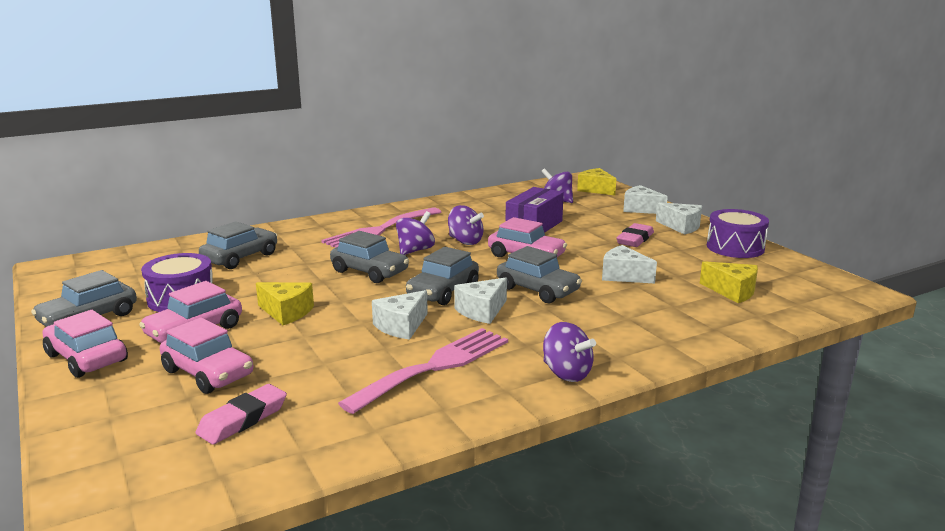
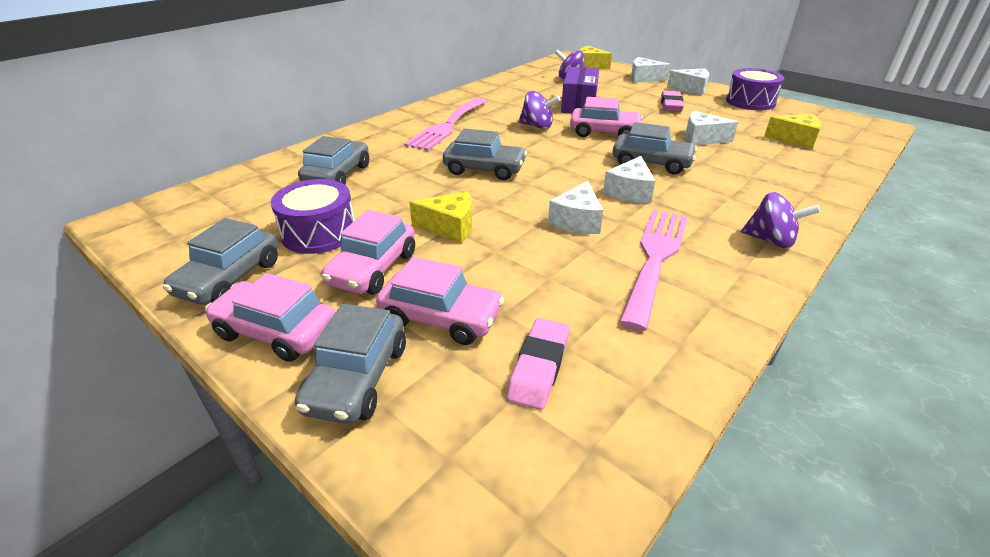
camera: 20 degrees left, 15 degrees up
(415, 250) = (503, 141): purple spinning top -> none
(443, 291) = (573, 178): grey car -> grey car (357, 378)

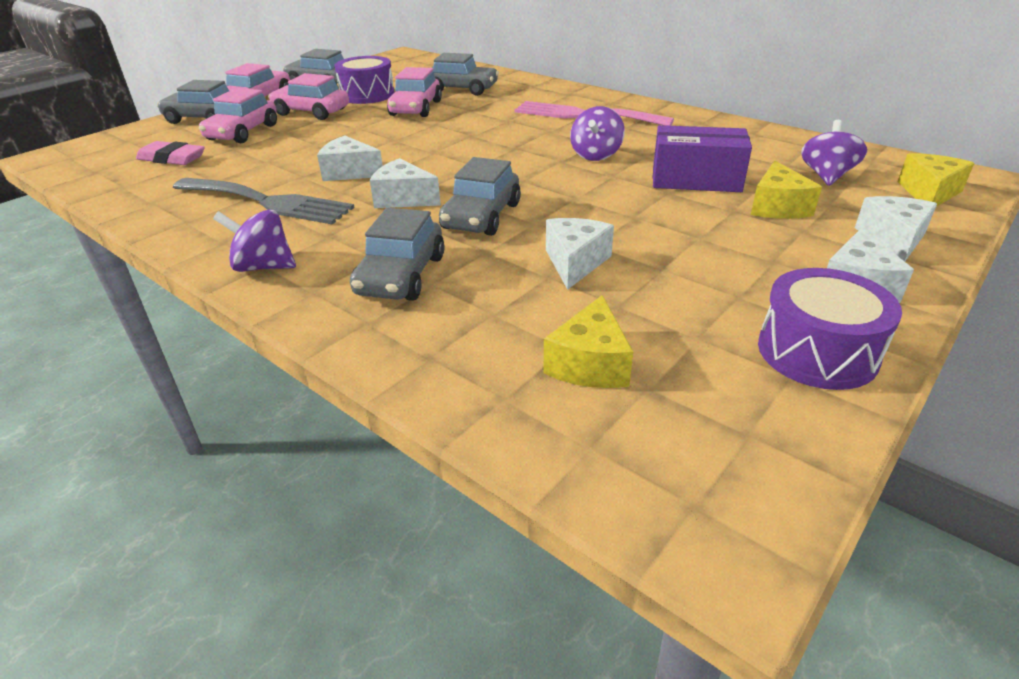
camera: 90 degrees right, 0 degrees up
(450, 227) = (359, 128): yellow cheese -> yellow cheese (777, 207)
(484, 169) = (469, 135): grey car -> grey car (401, 275)
(604, 132) = (584, 193): pink car -> pink car (415, 108)
(655, 258) = (268, 202): pink fork -> grey fork
(671, 105) = (735, 253): pink eraser -> none
(770, 240) = (263, 267): purple spinning top -> purple spinning top turned 75 degrees clockwise

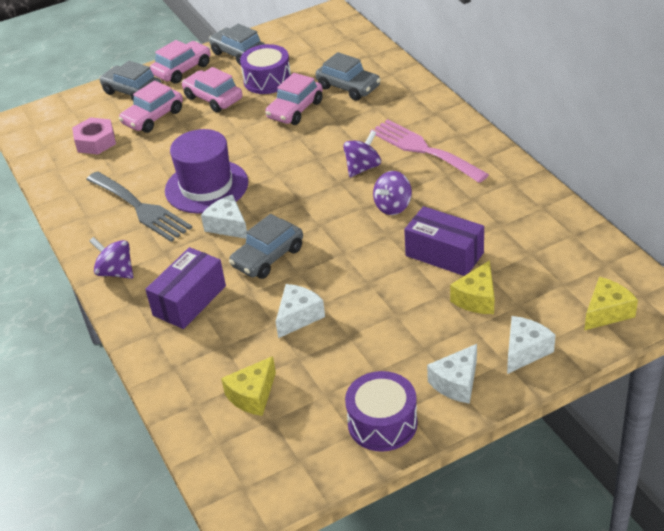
camera: 25 degrees right, 5 degrees up
(172, 158) = (95, 142): pink eraser -> pink nut
(349, 172) = (206, 186): white cheese -> purple hat
(401, 275) = (189, 300): grey car -> purple box
(826, 176) = (548, 274): purple spinning top -> purple spinning top (363, 168)

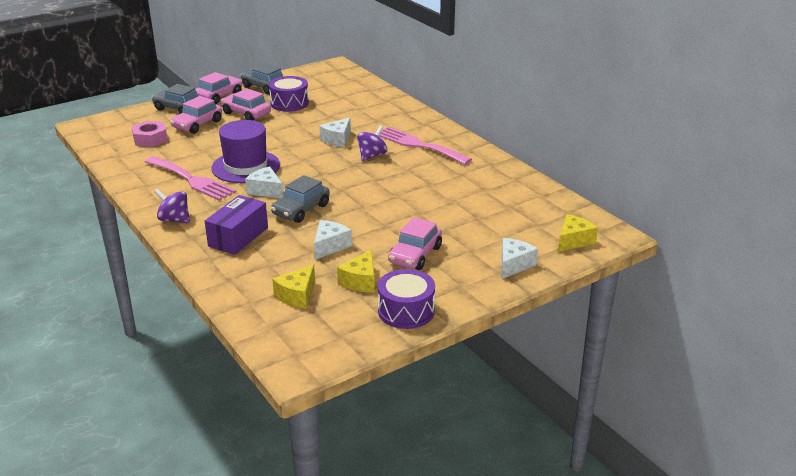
camera: 10 degrees left, 10 degrees down
(141, 208) = (192, 180): grey fork -> pink fork
(295, 110) = (313, 121): pink car -> pink car (415, 255)
(348, 87) = (355, 108): grey car -> none
(393, 207) = (399, 179): purple spinning top -> none
(444, 254) = (443, 207): purple box -> none
(456, 383) = (462, 285): white cheese -> white cheese (337, 140)
(477, 298) = (472, 234): yellow cheese -> yellow cheese (360, 281)

